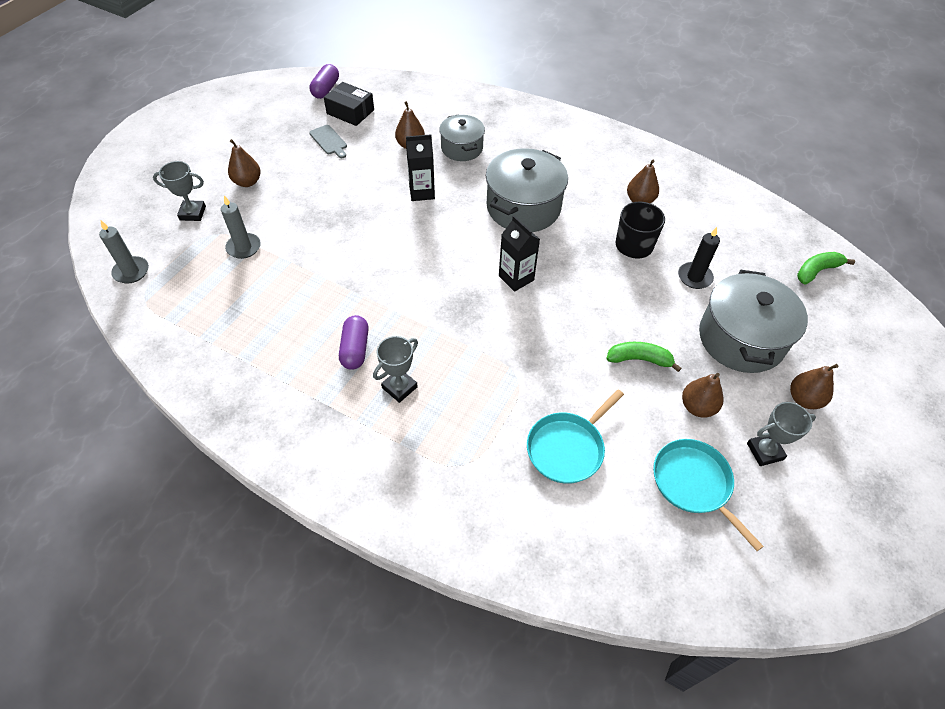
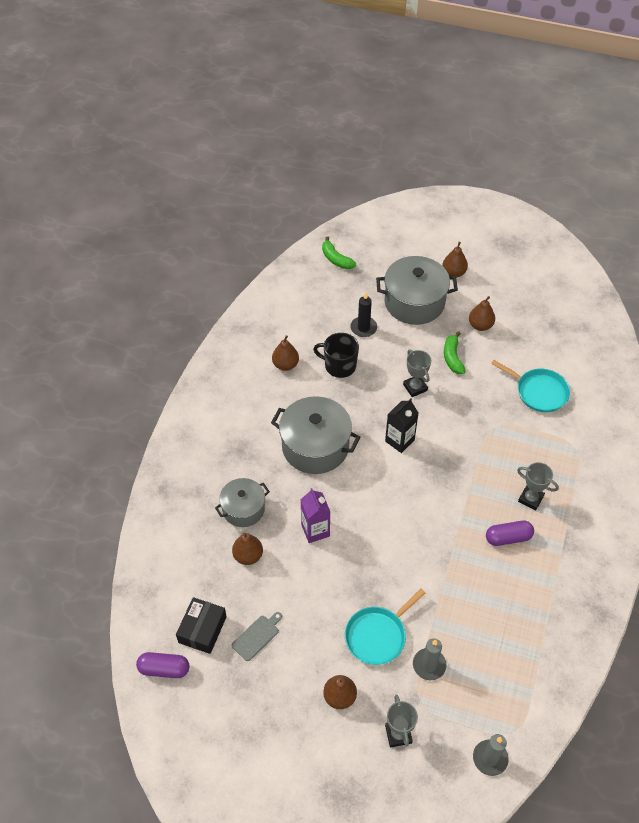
camera: 100 degrees left, 0 degrees up
(422, 192) = (315, 530): black carton -> purple carton
(694, 484) = (537, 327): turquoise pan -> turquoise pan (377, 635)
(764, 451) = (500, 293): grey trophy -> grey trophy (415, 387)

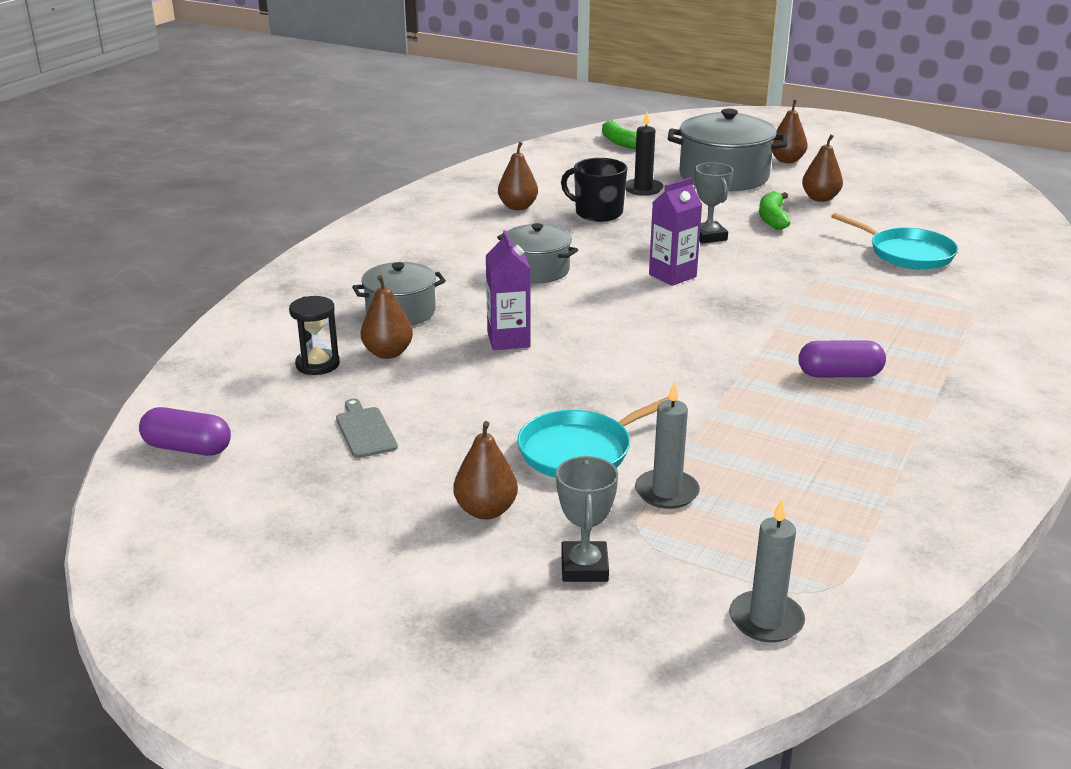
camera: 10 degrees right, 25 degrees down
(202, 629) = (275, 415): black box -> none
(210, 574) = (317, 364): none -> black hourglass
(257, 636) = (365, 430): grey cutting board -> grey cutting board turned 75 degrees counterclockwise
(315, 446) = (537, 270): grey pot -> grey pot, size x0.61
(399, 440) = (672, 276): black carton -> purple carton
(530, 499) = (884, 342): grey trophy -> none

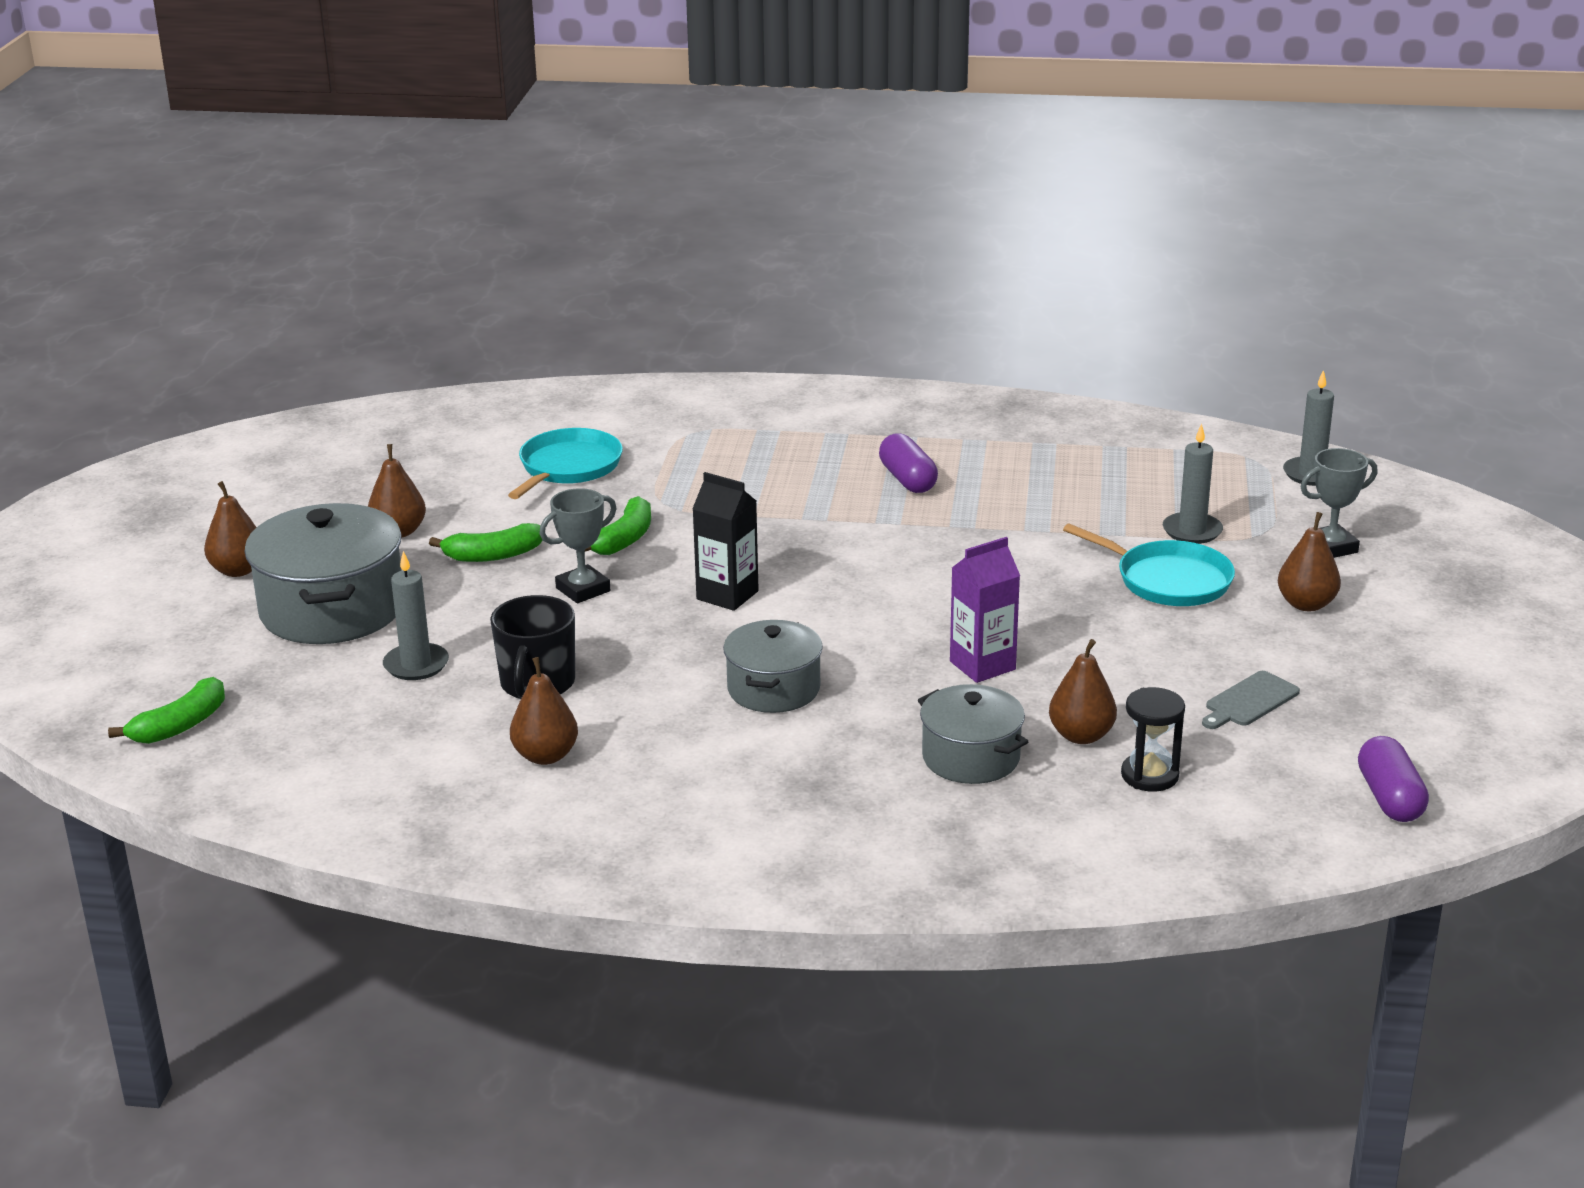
camera: 110 degrees left, 0 degrees up
(643, 189) = (416, 665): black candle -> grey candle
(672, 276) = (727, 595): purple carton -> black carton
(777, 256) = (624, 539): none -> green banana

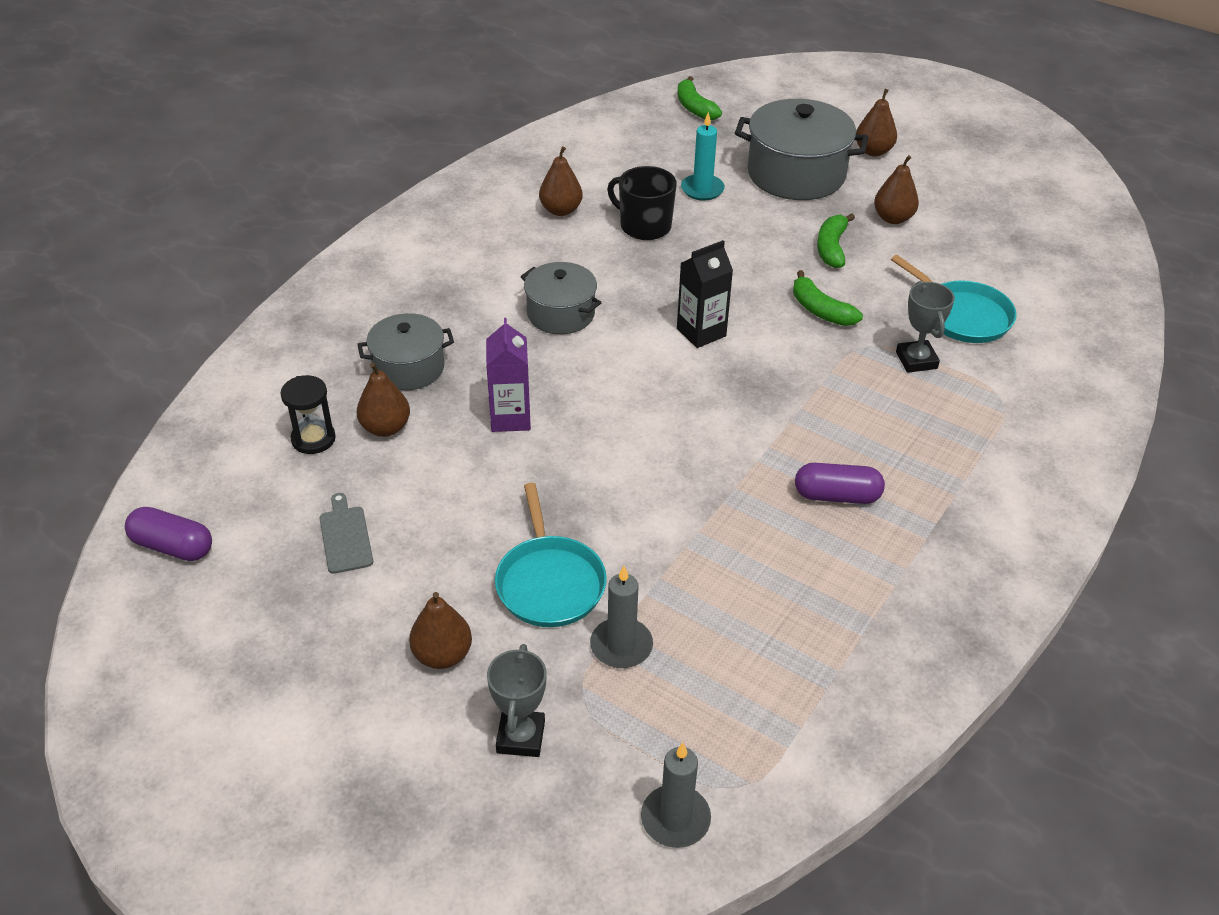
camera: 115 degrees right, 15 degrees up
(416, 665) = (702, 189): grey candle -> turquoise candle
(583, 589) = (755, 273): grey trophy -> grey trophy (916, 360)
(1168, 580) = (549, 582): turquoise pan -> turquoise pan turned 75 degrees counterclockwise

